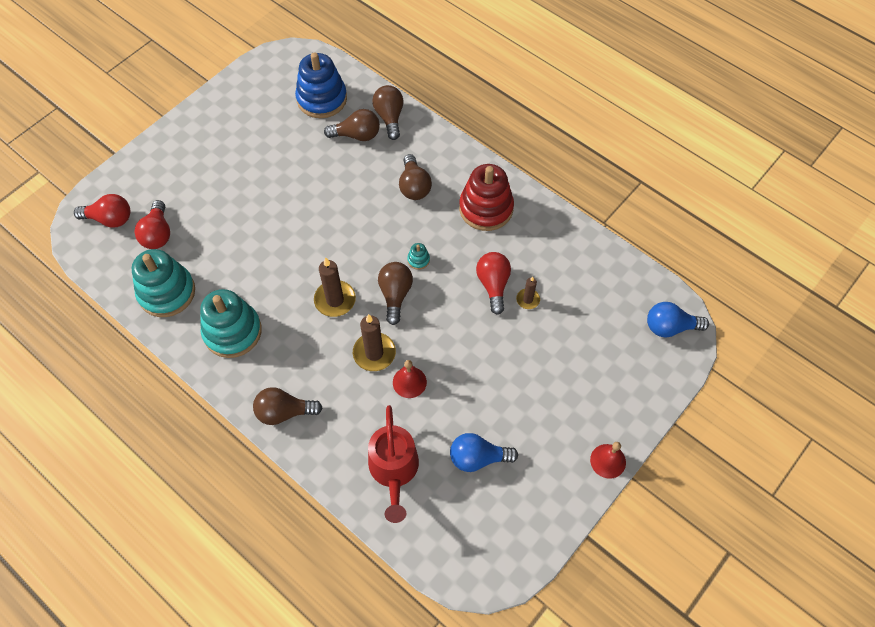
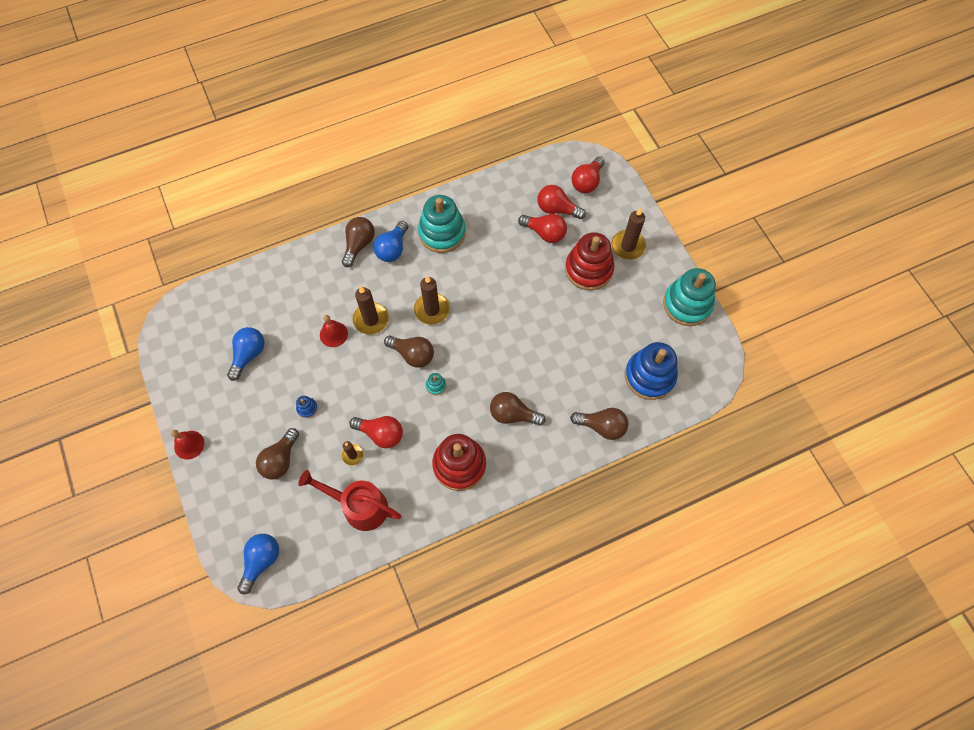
camera: 115 degrees right, 5 degrees up
(167, 292) = (499, 201): turquoise stacking toy -> turquoise stacking toy (687, 304)
(182, 158) = (628, 246): none -> brown candle
(194, 234) = (545, 233): none -> red light bulb
(224, 181) = (588, 269): none -> red stacking toy
(275, 373) = (392, 249): none -> blue light bulb
(357, 135) = (593, 390): brown light bulb -> brown light bulb (280, 460)
(394, 471) = (273, 296): red watering can -> red watering can (359, 506)
(504, 365) = (307, 408): none -> blue stacking toy

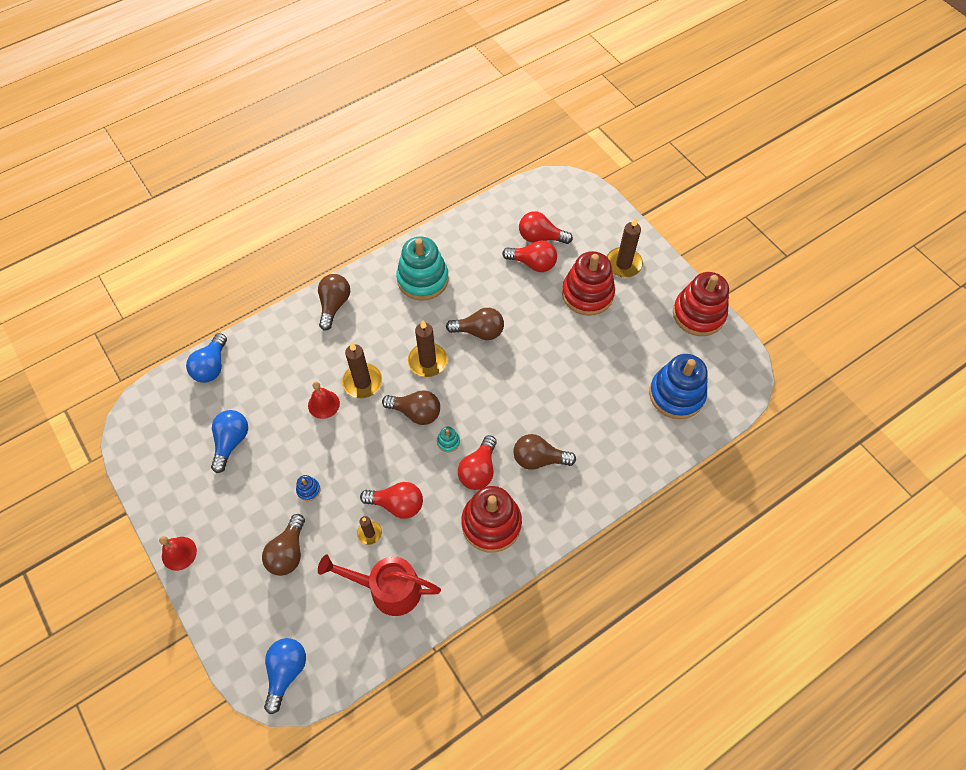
camera: 10 degrees left, 5 degrees down
(392, 249) = (372, 304): blue light bulb -> blue light bulb (212, 366)
(587, 182) = (566, 205): red light bulb -> red light bulb (478, 470)
(602, 426) = (638, 456): brown light bulb -> brown light bulb (479, 331)
(687, 304) = (698, 314): turquoise stacking toy -> red stacking toy

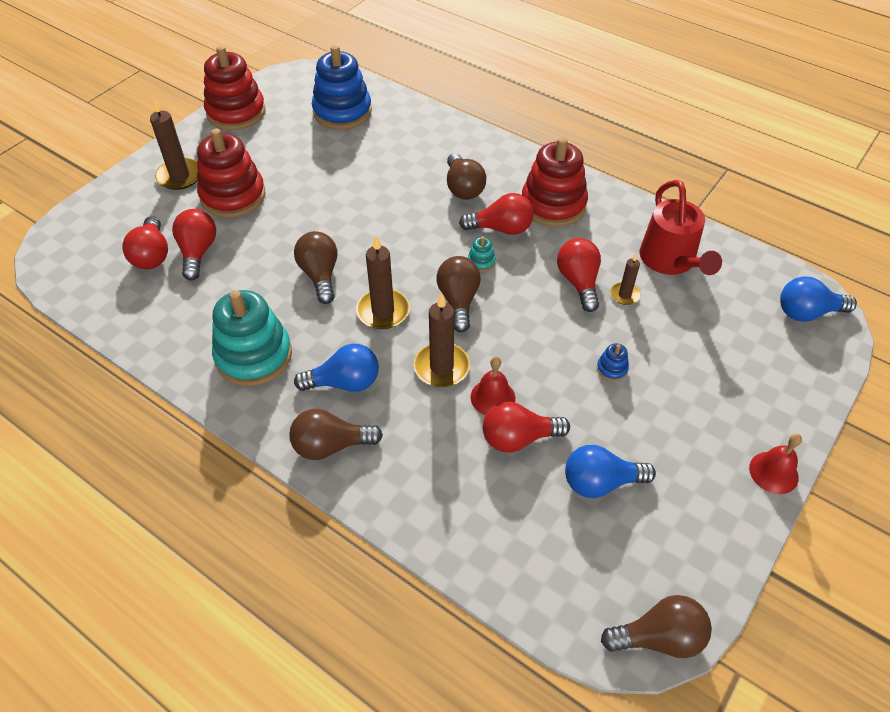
camera: 110 degrees left, 10 degrees down
(212, 366) = (500, 568): blue light bulb -> blue light bulb (344, 382)
(286, 407) = (518, 438): none -> red light bulb
(288, 552) = (694, 359): brown light bulb -> brown light bulb (659, 637)

